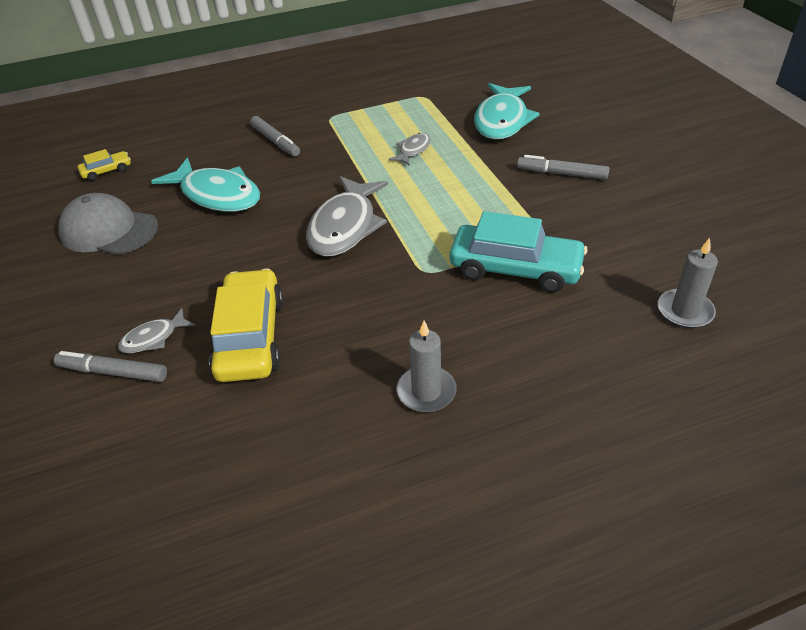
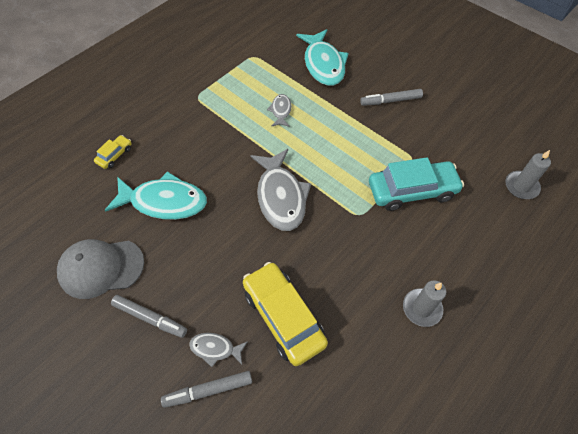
camera: 30 degrees left, 15 degrees up
(107, 171) = (50, 210): yellow car -> yellow car (115, 155)
(153, 338) = (215, 348): grey fish -> grey fish turned 75 degrees clockwise
(275, 141) = (172, 134): grey marker -> grey marker (150, 318)

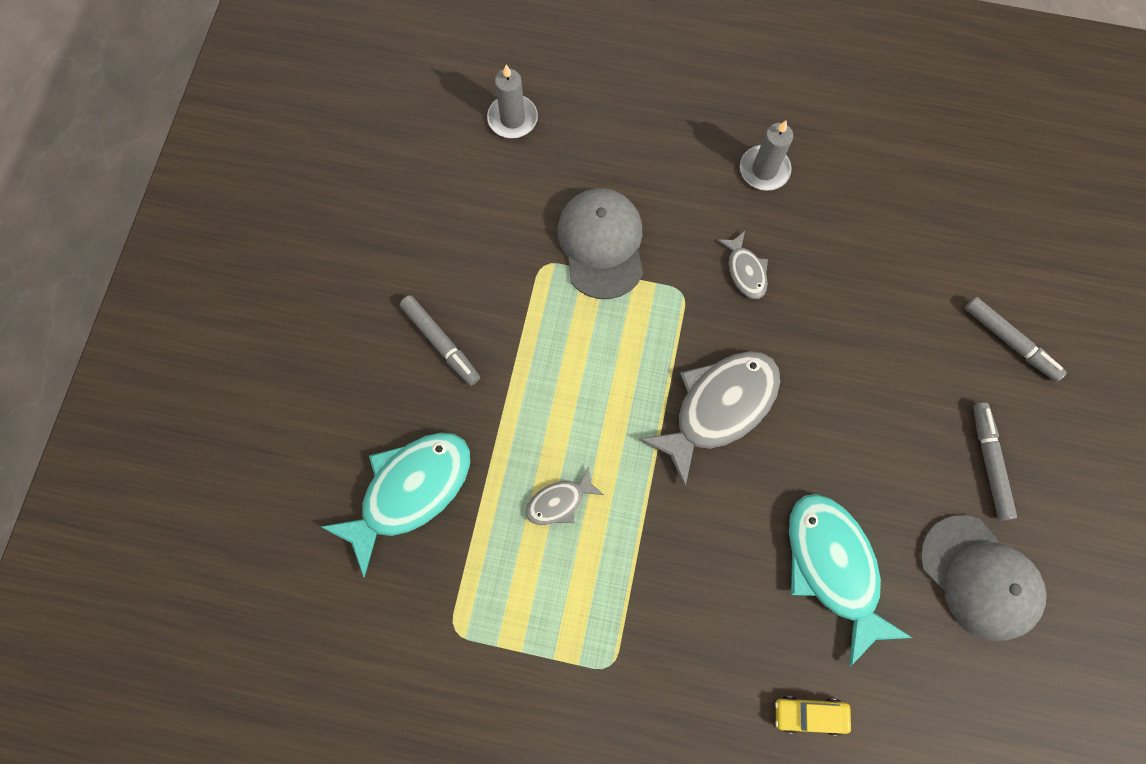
camera: 120 degrees left, 15 degrees up
(215, 348) = (965, 363): grey fish -> grey fish (745, 271)
(283, 317) = (877, 310): yellow car -> none
(412, 191) = (601, 244): turquoise car -> grey cap

